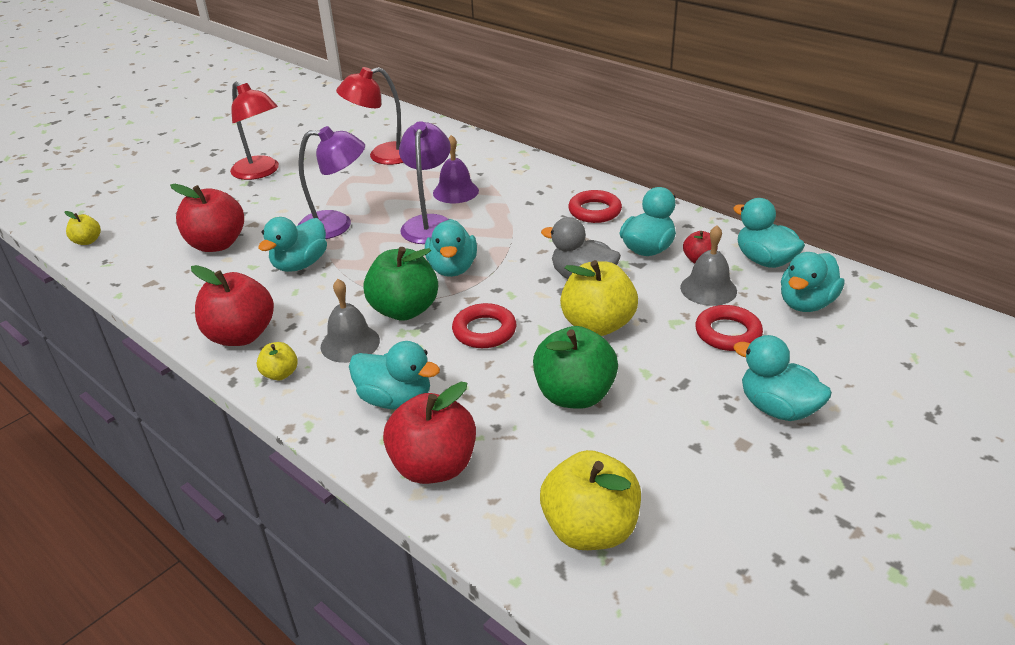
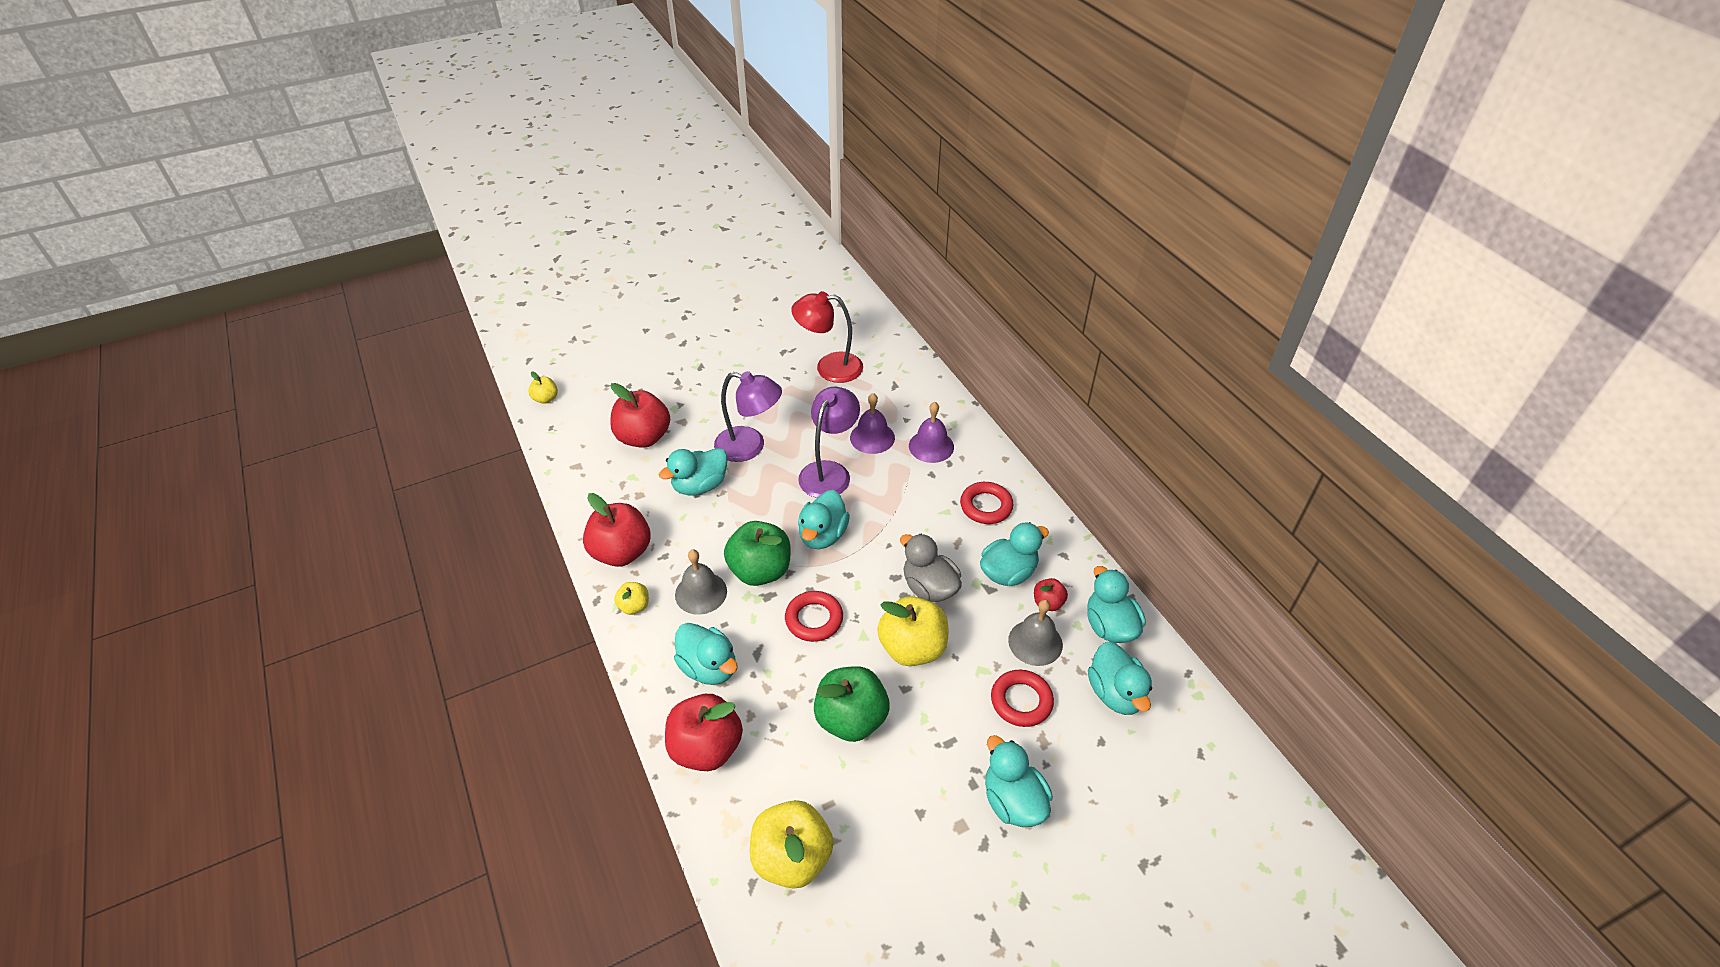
camera: 20 degrees right, 10 degrees up
(261, 172) = (714, 355): red lamp -> none
(515, 185) = (931, 446): none -> purple bell
(806, 303) = (1115, 693): turquoise duck -> turquoise duck turned 75 degrees counterclockwise

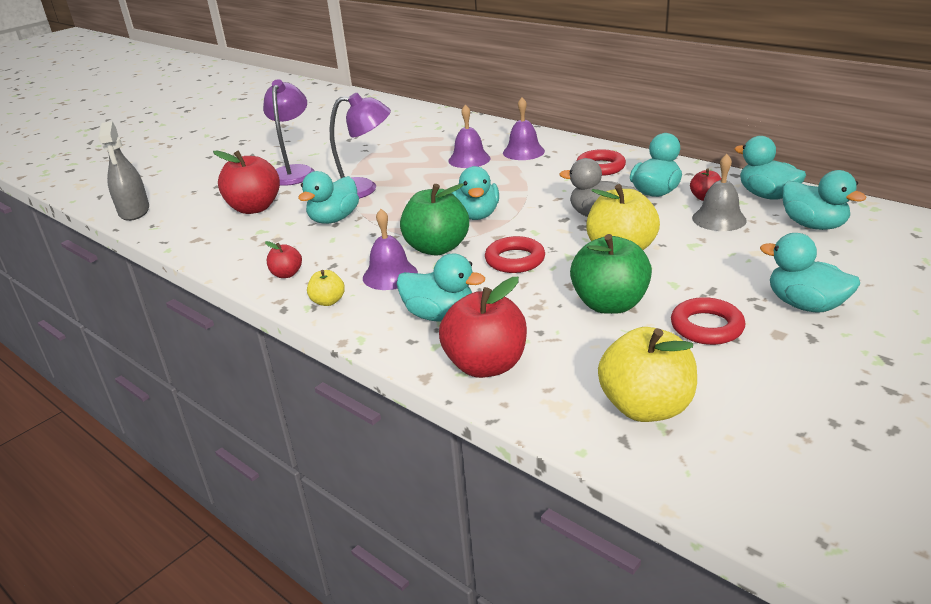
camera: 20 degrees left, 15 degrees down
(546, 399) = (134, 211): yellow apple -> grey spray bottle
(622, 552) = (286, 274): red apple -> red apple, size x0.50
(701, 593) = (390, 275): grey bell -> purple bell
(829, 367) = (397, 137): red lamp -> none
(829, 472) = (449, 183): purple lamp -> purple lamp (294, 172)
(1021, 701) = (744, 251): red ring -> red ring (706, 327)

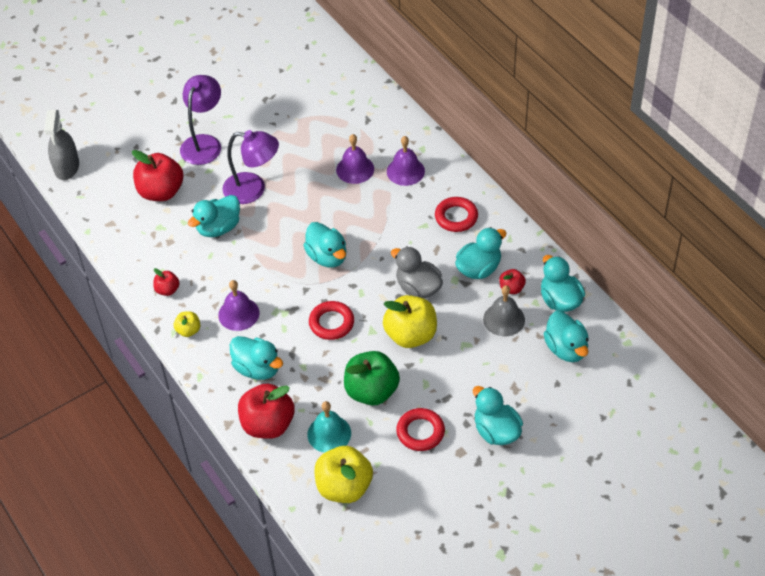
camera: 15 degrees right, 20 degrees up
(437, 248) = (282, 291): green apple -> none
(476, 215) = (327, 257): turquoise duck -> turquoise duck turned 45 degrees counterclockwise
(581, 355) = (329, 434): none -> turquoise bell

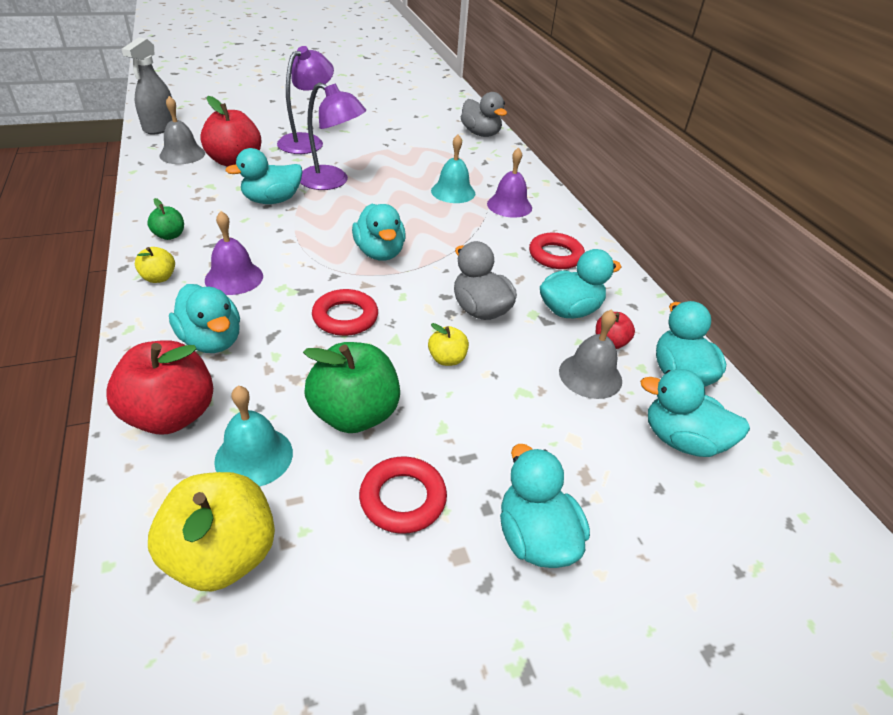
camera: 10 degrees right, 10 degrees down
(111, 197) = (182, 154): none -> grey bell
(167, 290) = (169, 235): red apple -> green apple
(350, 78) = (481, 134): none -> grey duck
(355, 169) = (453, 192): purple bell -> turquoise bell
(411, 335) = (447, 359): yellow apple -> yellow apple, size x0.50
(566, 349) = (682, 440): turquoise duck -> turquoise duck turned 120 degrees clockwise

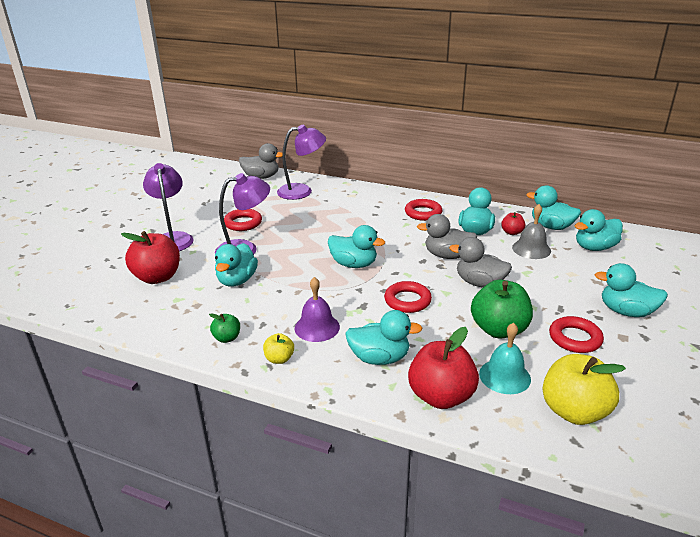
camera: 45 degrees left, 10 degrees down
(160, 127) = (40, 293): grey spray bottle -> none
(182, 154) = (107, 296): grey bell -> none
(379, 161) = (243, 223): none -> red ring
(447, 359) = (479, 283): yellow apple -> grey duck
(453, 192) = (317, 214): turquoise bell -> none
(487, 165) = (302, 191): none -> purple lamp
(509, 205) = (357, 204): purple bell -> none

